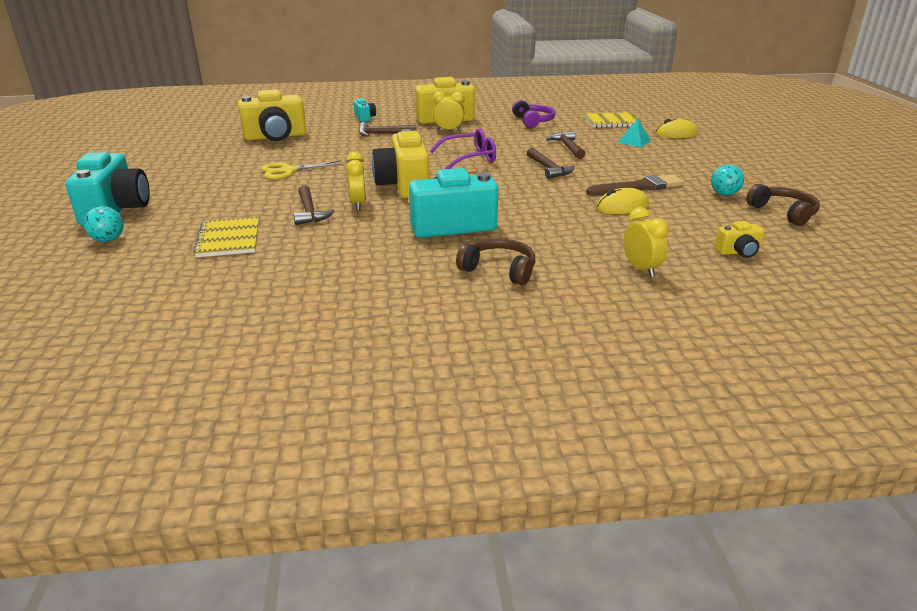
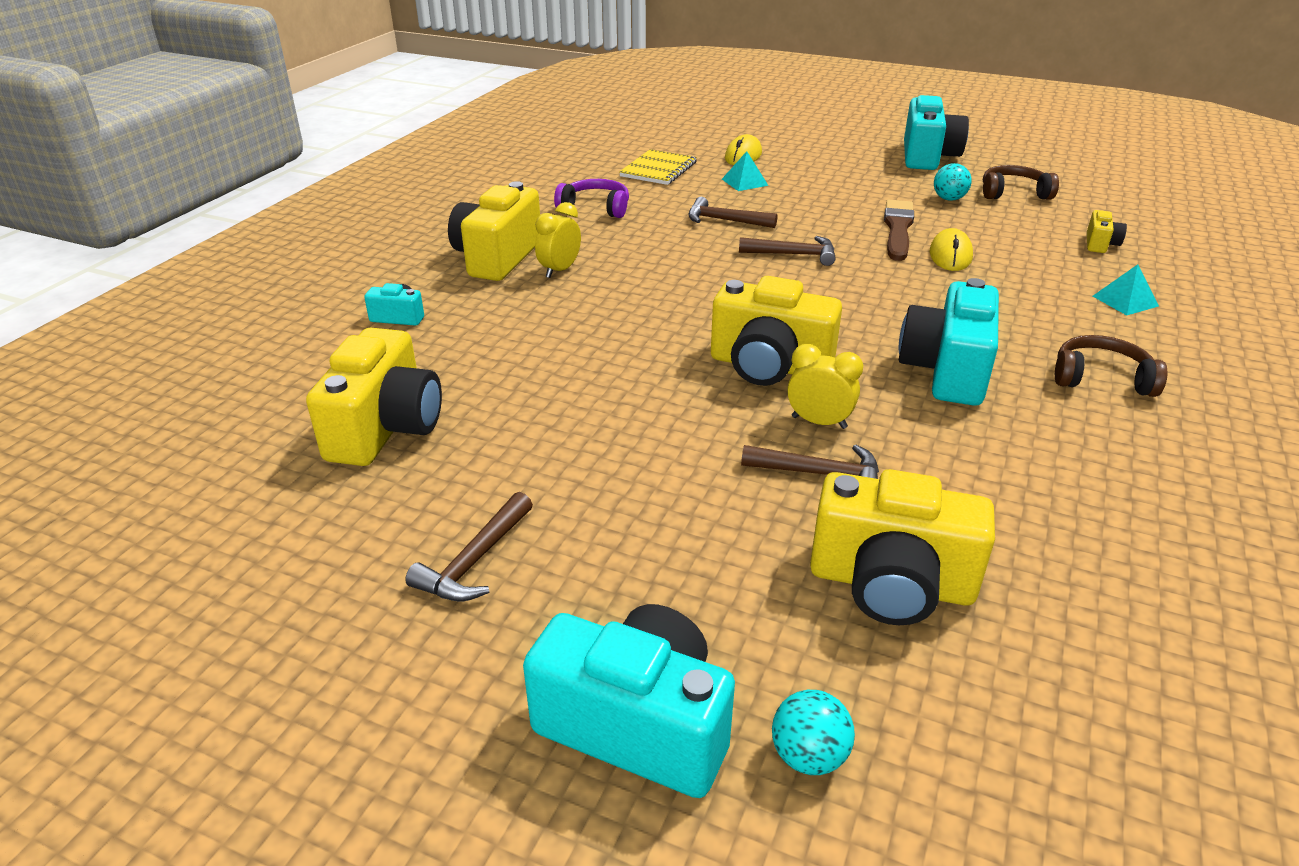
camera: 60 degrees left, 5 degrees up
(229, 239) = (891, 584): yellow notebook -> yellow camera
(288, 171) = (601, 455): yellow scissors -> none
(382, 134) = (510, 324): brown hammer -> brown hammer (475, 561)
(469, 158) = (701, 290): purple glasses -> none
(499, 270) = (1101, 379): brown headphones -> brown headphones turned 45 degrees clockwise
(641, 269) = (1125, 301): yellow clock -> turquoise pyramid
(795, 178) = (927, 157): none -> turquoise camera

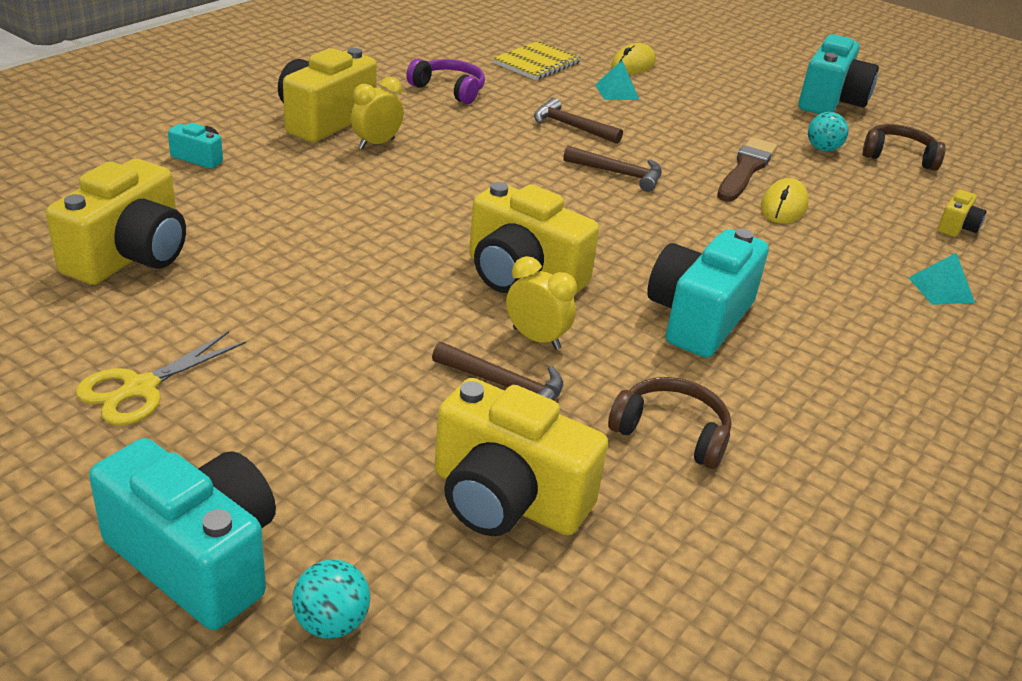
camera: 10 degrees right, 0 degrees up
(475, 561) = (140, 388): brown hammer -> yellow scissors
(1101, 379) = (857, 360): brown headphones -> brown headphones (671, 433)

